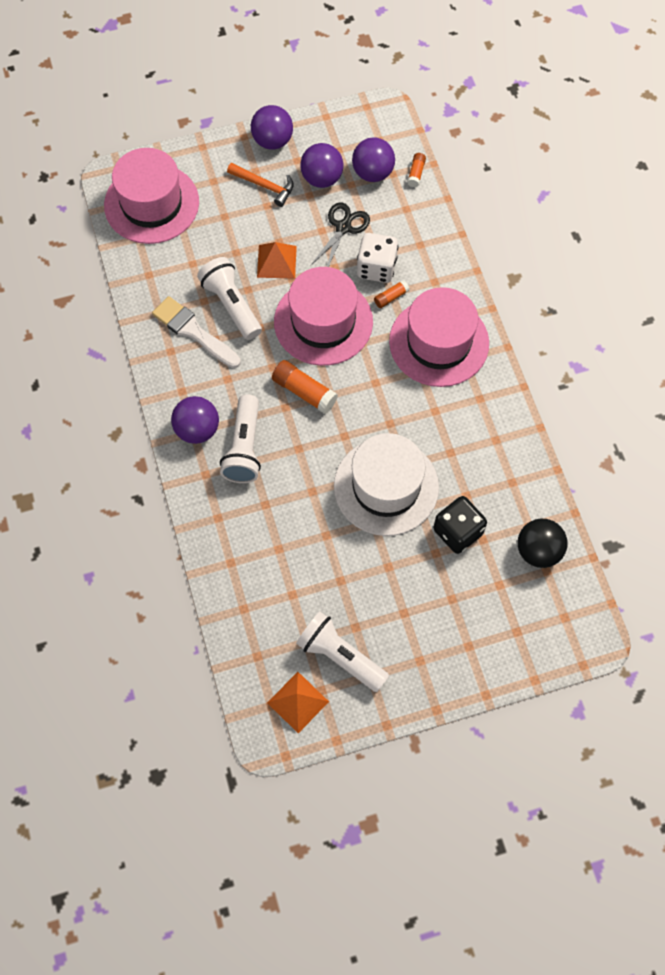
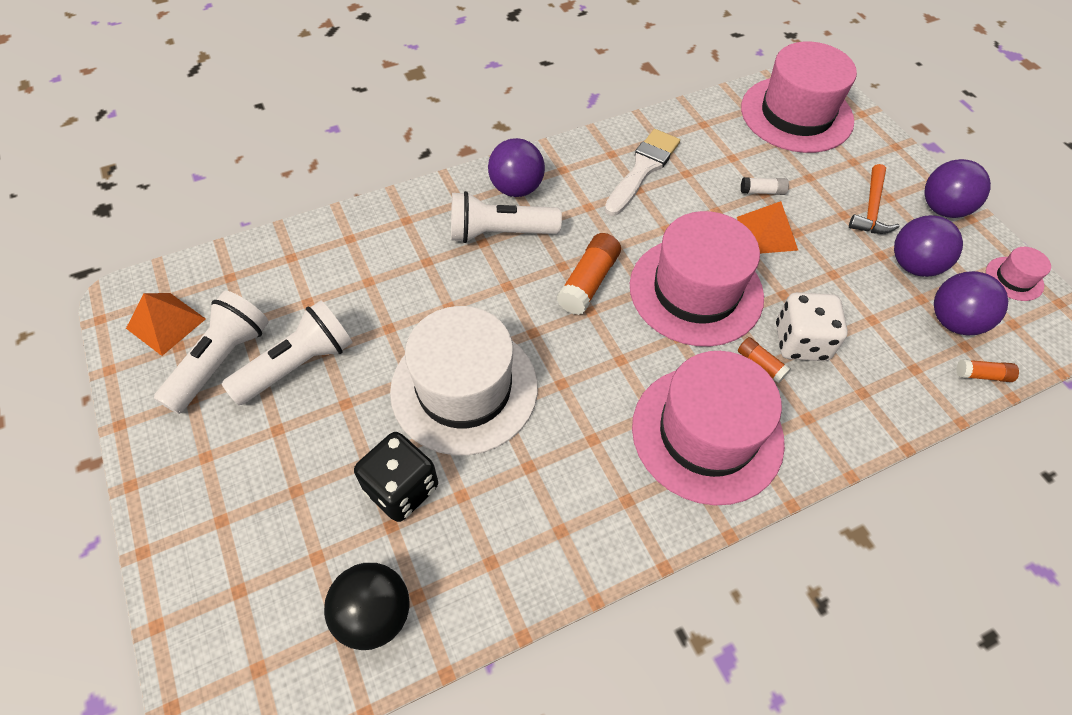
camera: 80 degrees right, 10 degrees down
(232, 305) = (689, 198): white flashlight -> white flashlight (298, 365)
(234, 253) = (762, 191): none -> white glue stick
(343, 123) = (1014, 279): none -> pink hat
(343, 227) = (848, 297): black scissors -> none

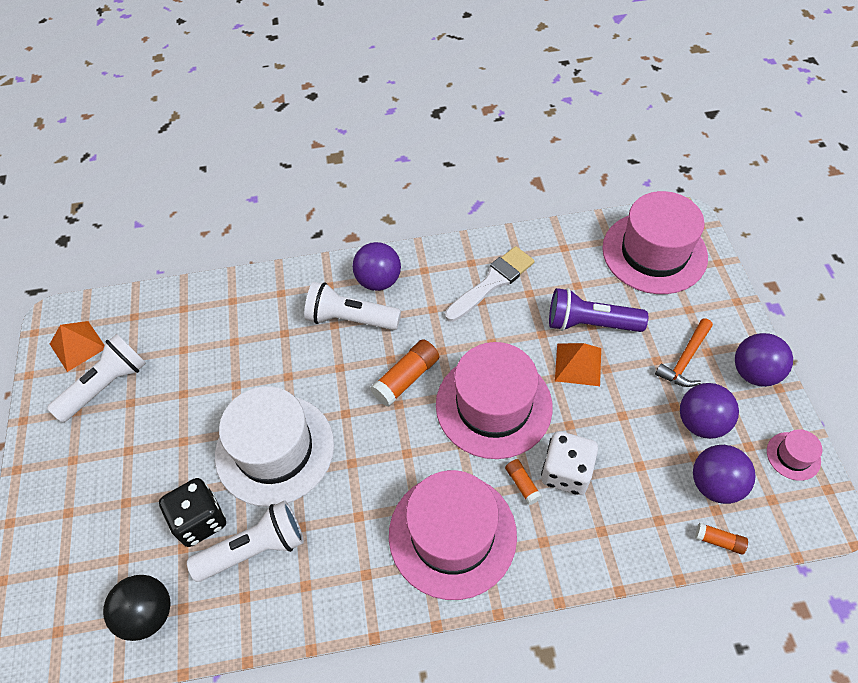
camera: 20 degrees right, 0 degrees up
(298, 365) = (159, 401): white flashlight -> white flashlight (254, 549)
(762, 191) = (590, 323): white glue stick -> purple flashlight

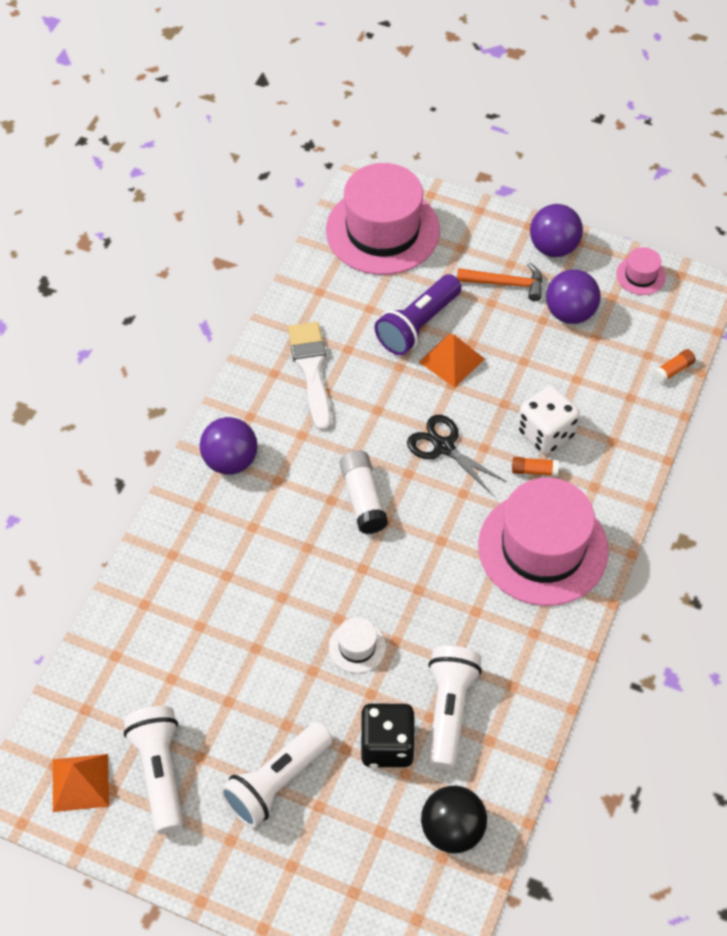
camera: 60 degrees left, 0 degrees up
(275, 449) = (357, 647): white hat -> white hat, size x0.42
(350, 319) = (257, 509): white flashlight -> white flashlight (277, 782)
(406, 378) = (363, 499): orange glue stick -> white glue stick
(493, 405) = (444, 447): pink hat -> black scissors
(685, 360) = (506, 284): orange hammer -> orange hammer turned 60 degrees counterclockwise
(715, 484) = (627, 341): purple ball -> none

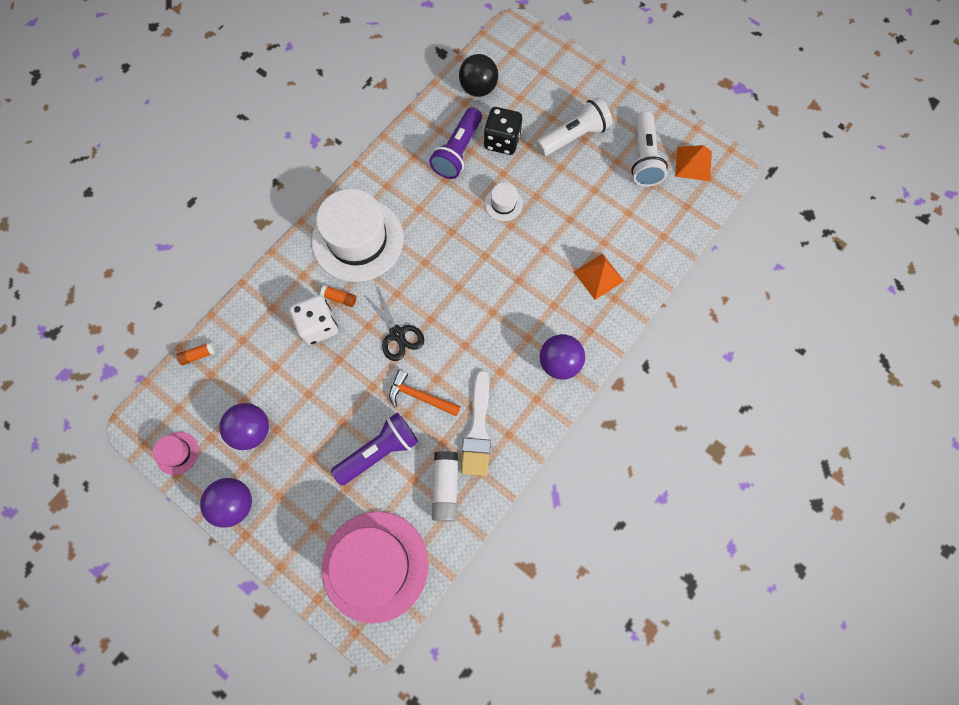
camera: 165 degrees left, 15 degrees up
(363, 499) = (469, 307): white glue stick -> white glue stick (445, 487)
(449, 711) = (458, 151): white flashlight -> purple flashlight
(451, 360) = (364, 410): orange pyramid -> orange pyramid (598, 276)
(506, 284) = (291, 475): orange hammer -> orange hammer (420, 396)
(543, 548) = (357, 240): pink hat -> white hat

